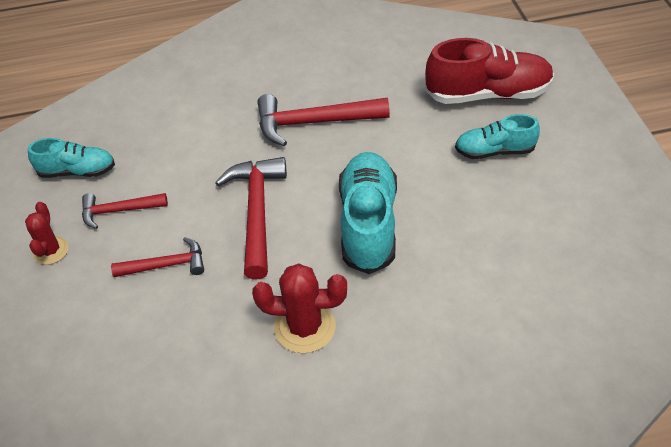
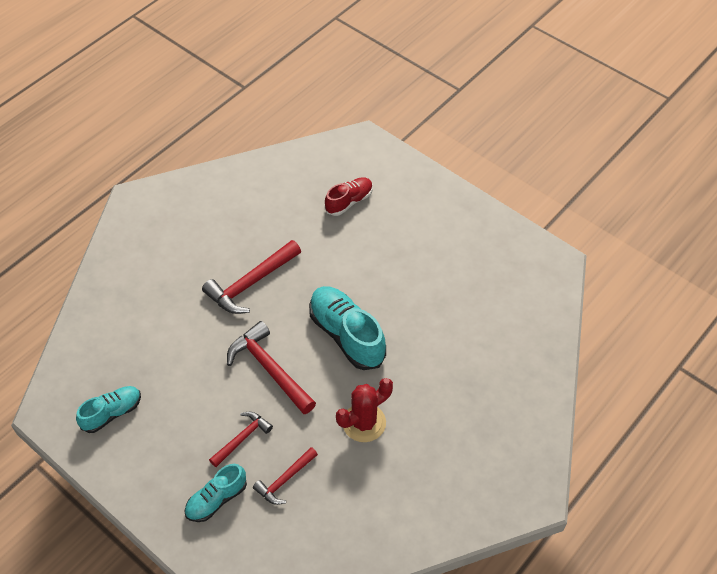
camera: 40 degrees left, 5 degrees up
(51, 251) = (152, 477): red cactus -> none
(119, 211) = (172, 422): red hammer -> red hammer (285, 480)
(488, 94) = (349, 201): red shoe -> red shoe, size x0.60
(494, 151) = (384, 242): turquoise shoe -> turquoise shoe (216, 499)

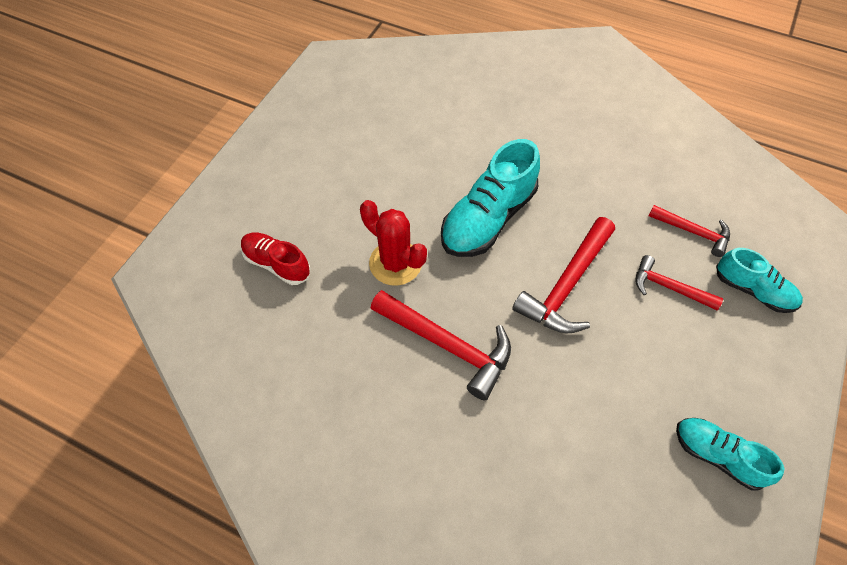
camera: 105 degrees left, 5 degrees up
(364, 423) = (591, 178): red cactus -> red cactus (395, 263)

